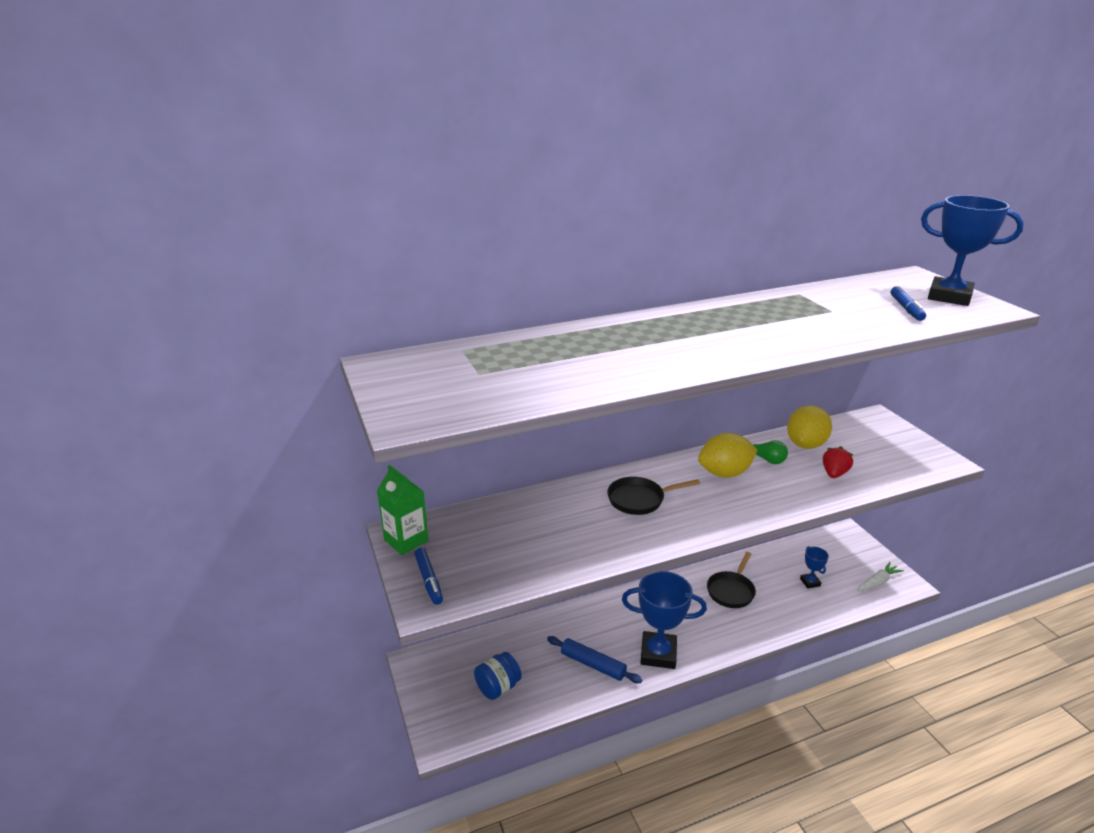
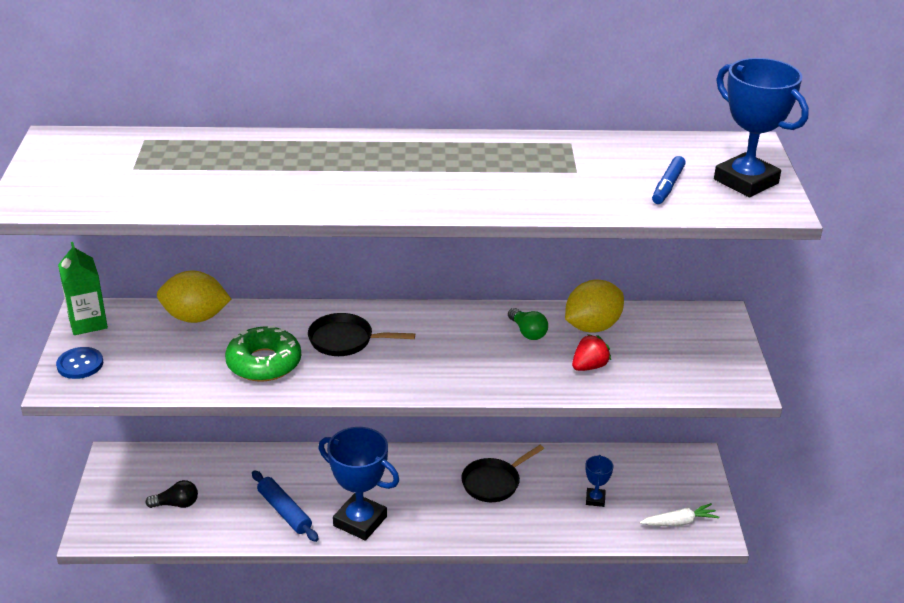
camera: 20 degrees right, 5 degrees up
(428, 580) = (80, 364): blue marker -> blue button
(498, 687) = (176, 504): blue jar -> black light bulb
(591, 535) = (264, 363): none -> green donut
(724, 473) = (464, 336): yellow lemon -> yellow lemon (195, 317)

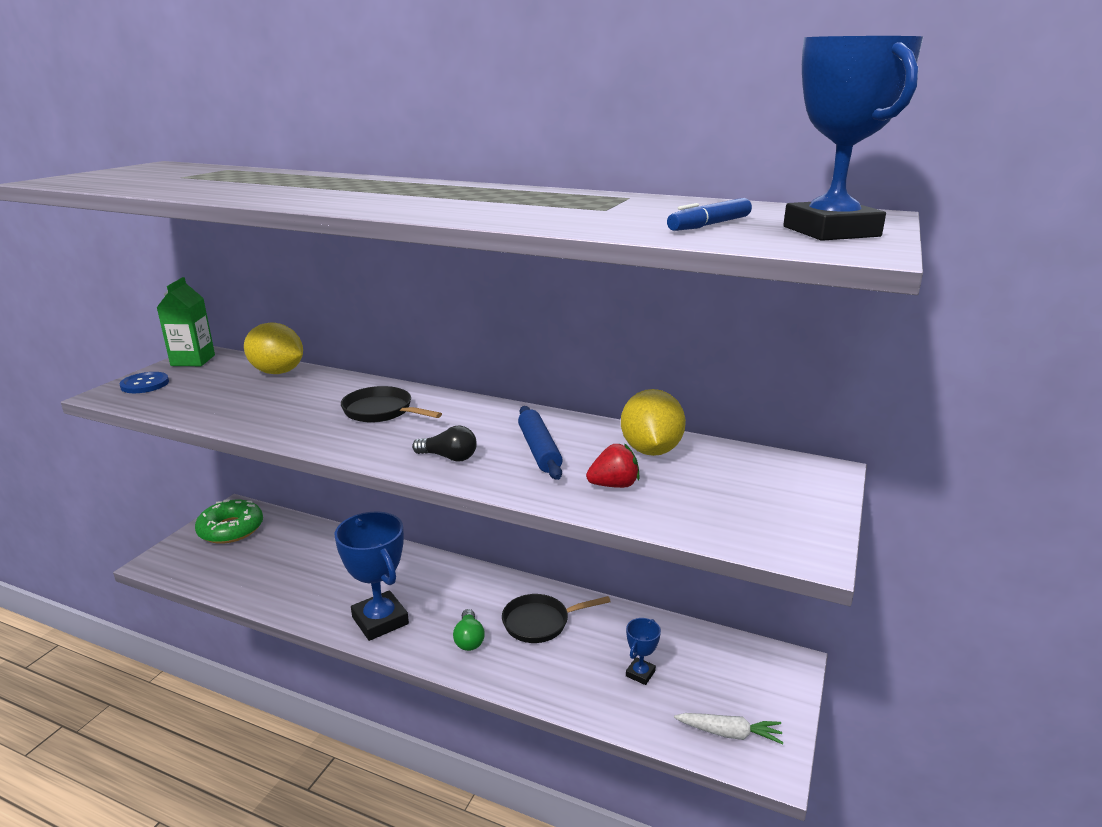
camera: 25 degrees right, 10 degrees down
(176, 504) = (242, 558): black light bulb -> black light bulb (449, 457)
(264, 363) = (288, 413): green donut -> green donut (231, 529)
(284, 511) = (322, 591): blue rolling pin -> blue rolling pin (539, 450)
(527, 332) = (572, 441): green light bulb -> green light bulb (469, 639)
(592, 327) = (650, 450): yellow lemon -> yellow lemon turned 75 degrees counterclockwise

